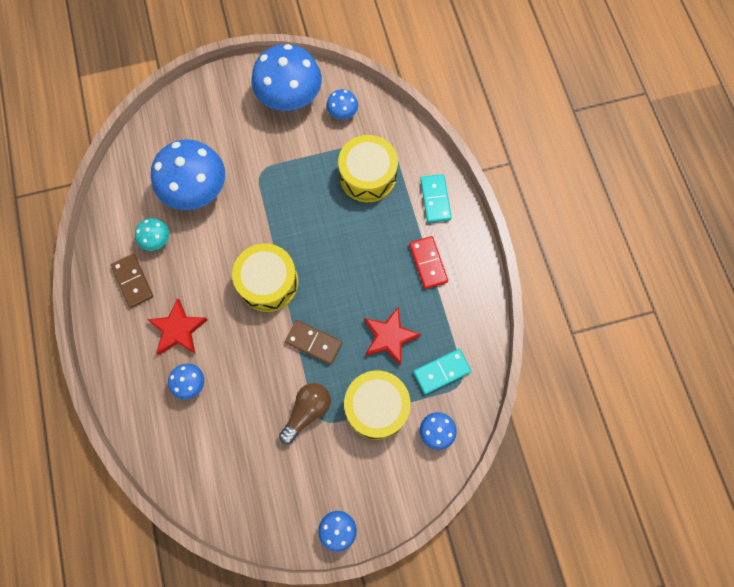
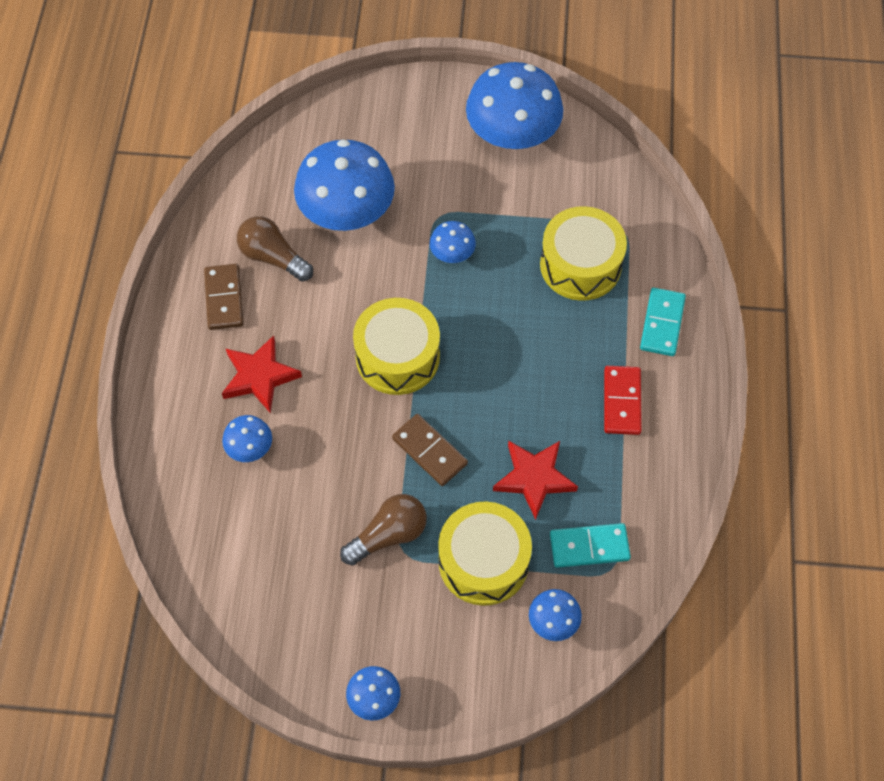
camera: 20 degrees right, 10 degrees down
(156, 239) = (273, 257): turquoise mushroom -> brown light bulb
(342, 112) = (576, 175): blue mushroom -> blue mushroom (452, 253)

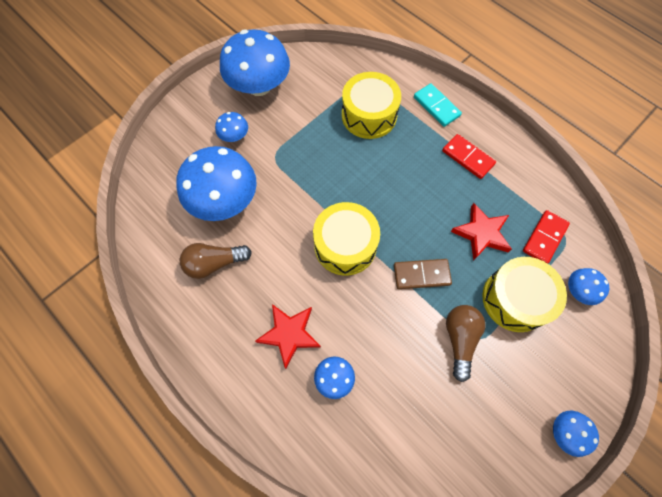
camera: 50 degrees left, 5 degrees up
(224, 298) = (215, 314): brown domino -> none
(452, 253) = (304, 168): blue mushroom -> blue mushroom (234, 136)
(589, 546) = (544, 238): turquoise domino -> red domino

